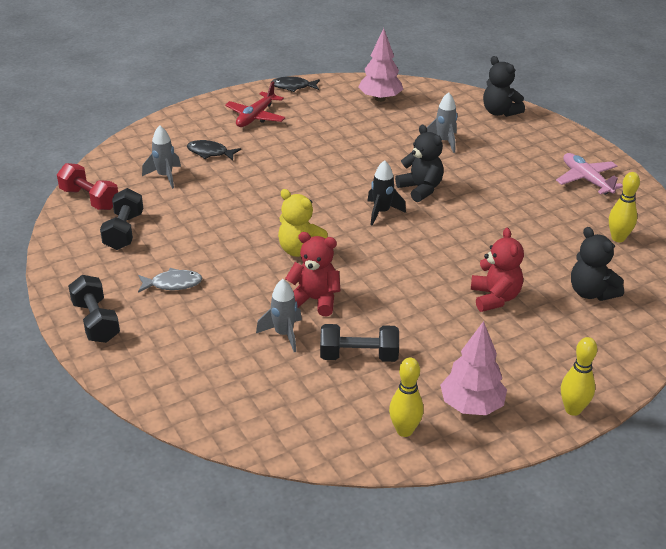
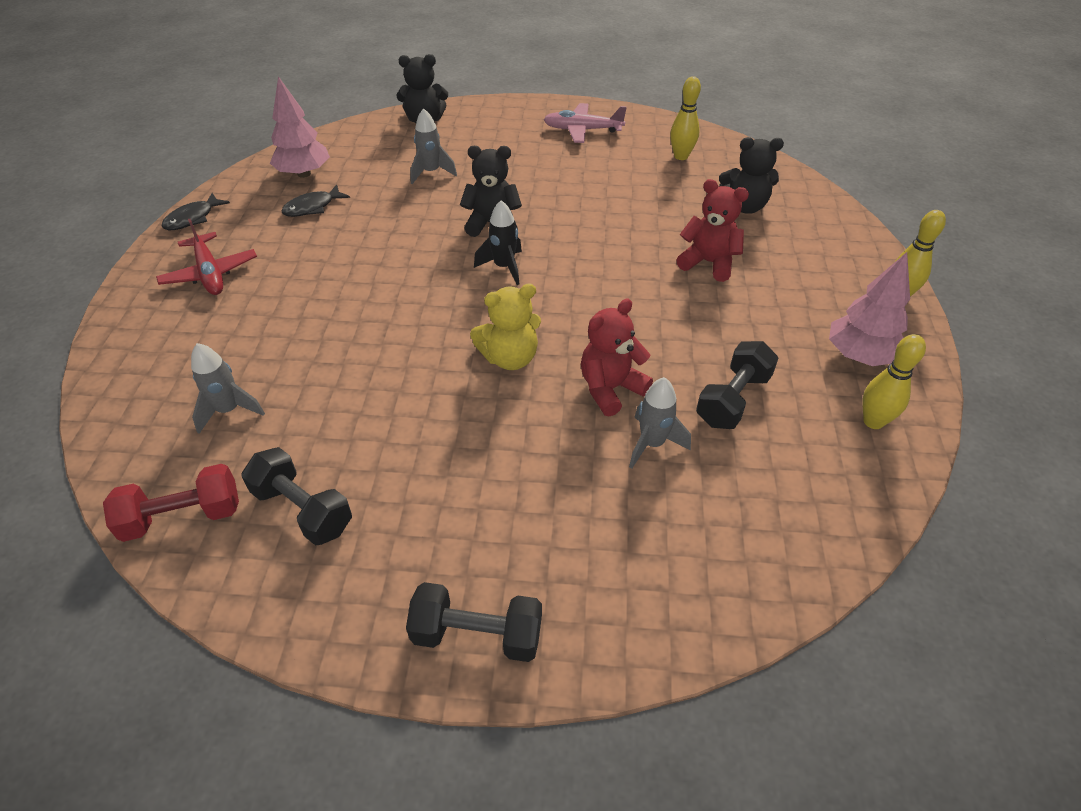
camera: 55 degrees left, 10 degrees up
(173, 284) = (468, 506): grey fish -> none
(210, 152) = (231, 345): black fish -> black fish (312, 207)

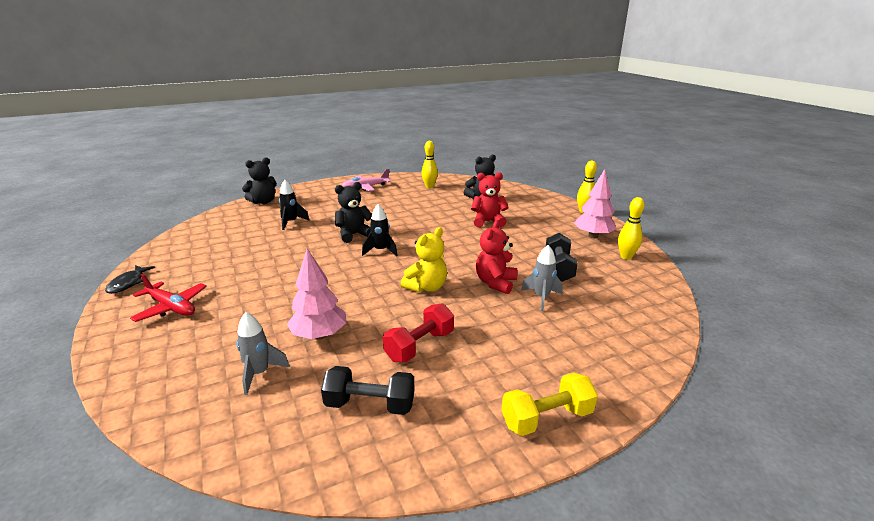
camera: 30 degrees left, 20 degrees down
(183, 516) = (280, 446): red dumbbell -> red dumbbell (420, 346)
(304, 173) = (200, 242): pink tree -> pink tree (319, 335)
(312, 207) = (222, 256): black fish -> none
(431, 173) = (291, 222): grey rocket -> black rocket
(477, 634) = (547, 418): black dumbbell -> yellow dumbbell

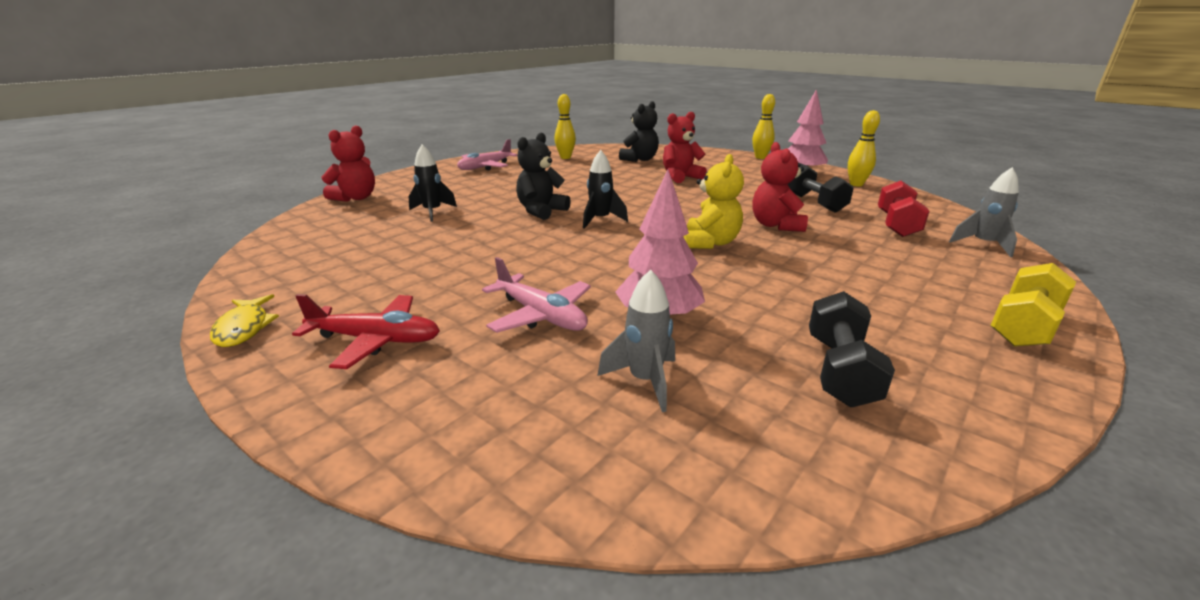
camera: 25 degrees left, 0 degrees up
(128, 283) = (244, 328): black fish -> yellow fish
(261, 315) = (541, 315): none -> pink plane
(263, 202) = (356, 198): black teddy bear -> red teddy bear
(370, 405) = (839, 370): black dumbbell -> black dumbbell turned 60 degrees counterclockwise
(420, 346) = (795, 297): red dumbbell -> red dumbbell (896, 225)
(541, 298) = (840, 229): grey rocket -> grey rocket (983, 245)

